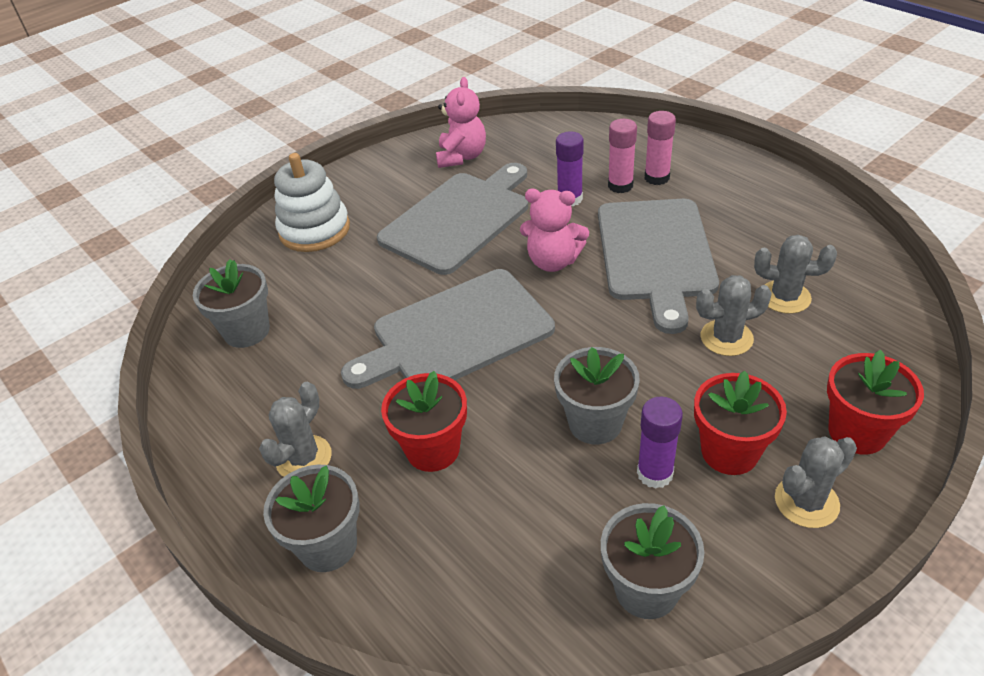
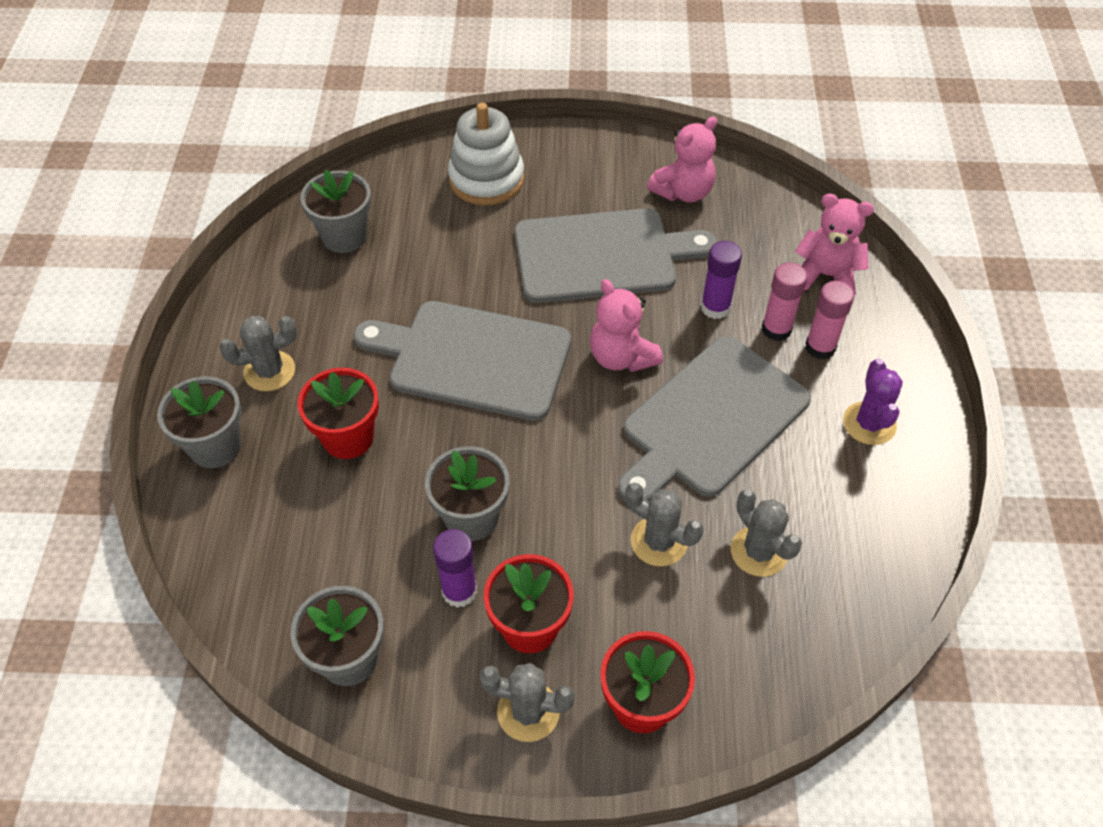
camera: 40 degrees right, 10 degrees up
(607, 144) = (826, 276): none -> pink teddy bear
(738, 194) = (869, 423): none -> purple cactus

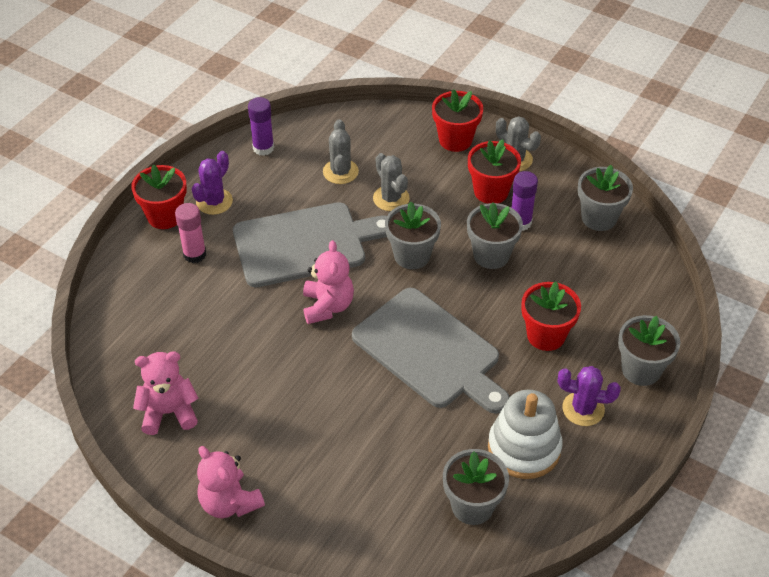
camera: 150 degrees left, 5 degrees down
(269, 371) = (583, 409): grey cactus -> purple cactus
(486, 179) = (317, 507): white stacking toy -> white stacking toy (524, 448)
(571, 467) = (412, 255): none -> grey flower pot
(602, 255) = (279, 387): grey cutting board -> none
(715, 307) = (235, 310): purple glue stick -> purple glue stick (263, 148)
(776, 329) = (210, 278): pink glue stick -> none
(826, 276) = (138, 297): pink teddy bear -> pink teddy bear (229, 502)
(902, 376) = (165, 216): none -> red flower pot

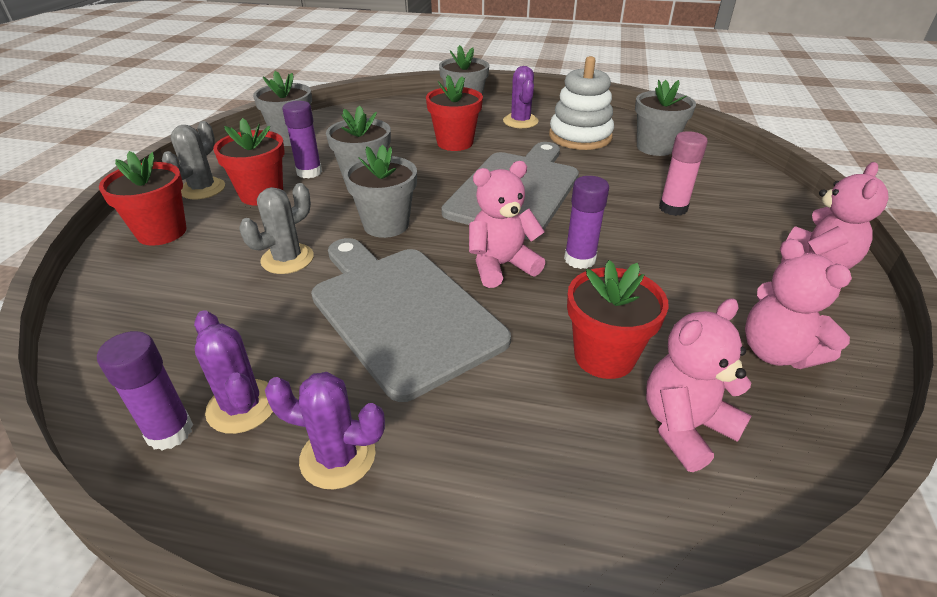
camera: 110 degrees left, 10 degrees down
(150, 336) = (685, 427): none -> pink teddy bear
(165, 216) = (402, 529): red flower pot -> red flower pot (604, 356)
(194, 254) = (482, 436): pink glue stick -> pink glue stick (673, 208)
(265, 172) = (242, 406): none -> purple cactus
(312, 354) = (579, 259): none -> purple glue stick
(340, 172) = (235, 316): grey cactus -> none

